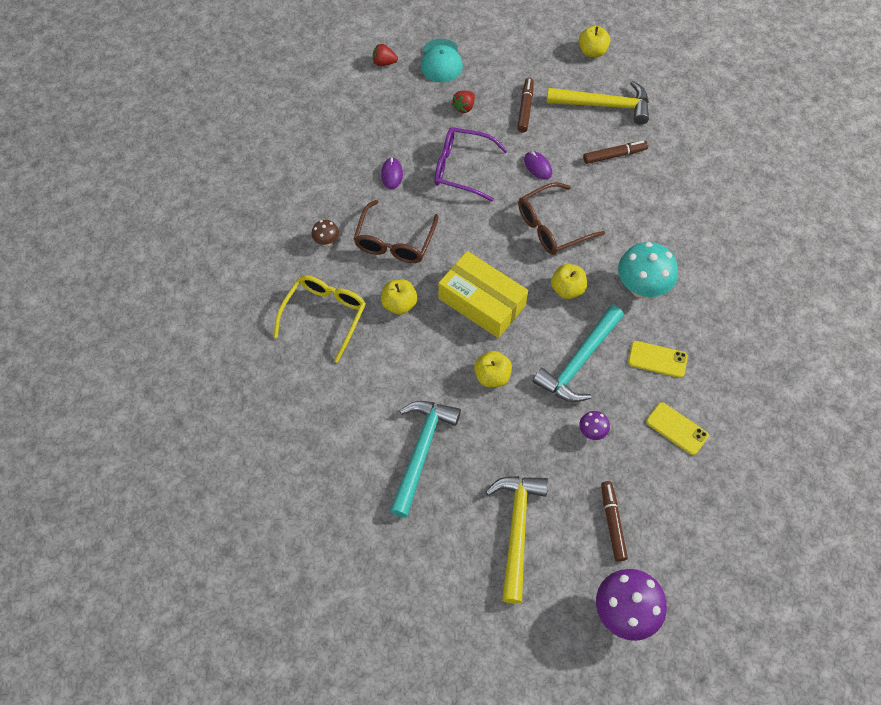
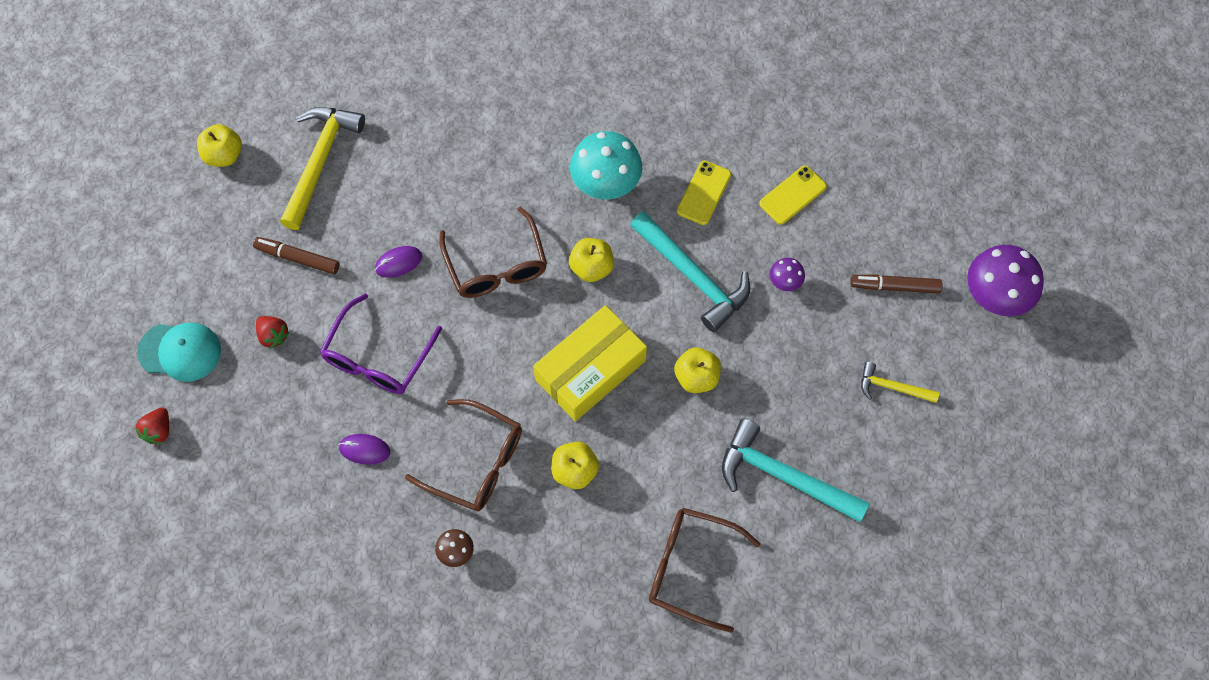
camera: 80 degrees left, 5 degrees up
(325, 315) = (573, 569): yellow glasses -> none
(336, 393) = (690, 568): none -> brown glasses
(516, 529) = (892, 387): yellow hammer -> yellow hammer, size x0.53
(614, 155) = (404, 169): brown marker -> none

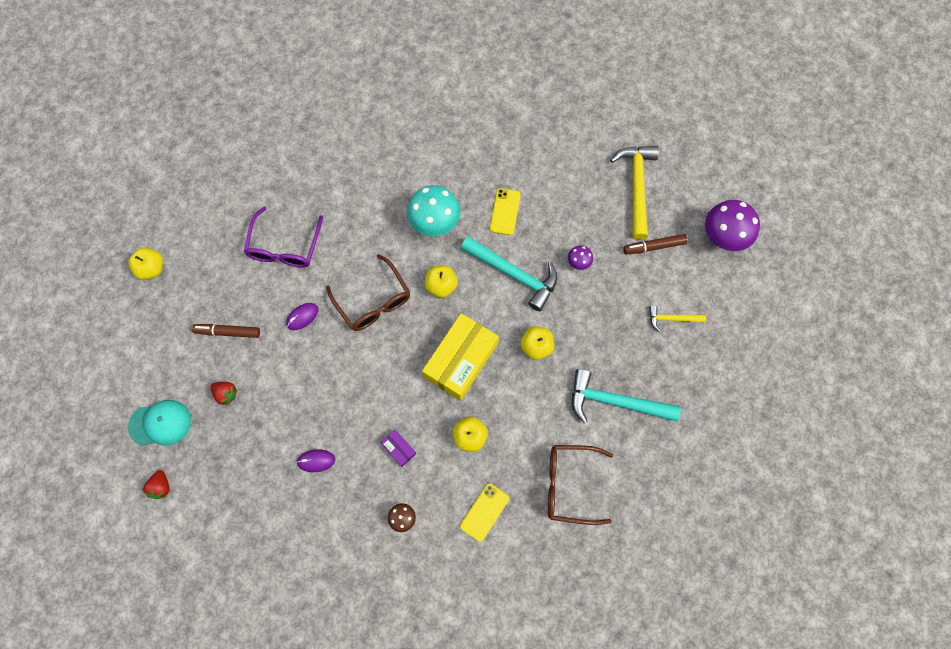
camera: 15 degrees left, 5 degrees up
(320, 161) = (224, 256): yellow hammer -> yellow hammer (636, 187)
(378, 357) = (306, 390): purple glasses -> purple glasses (284, 246)
(476, 462) = (399, 449): brown glasses -> purple box
(792, 195) = (567, 198): yellow phone -> yellow phone (484, 512)

